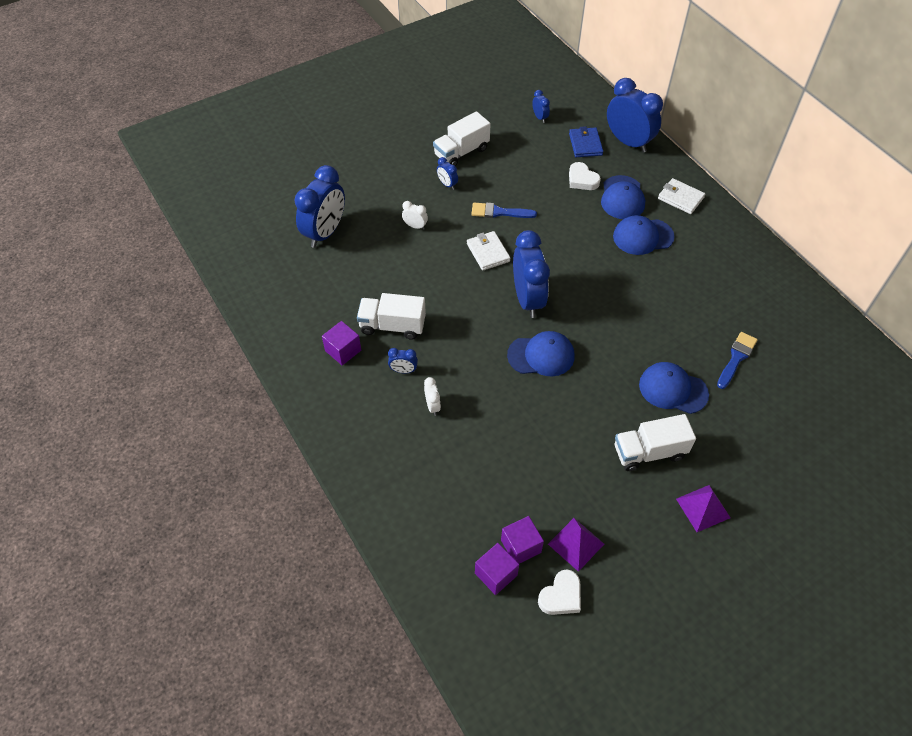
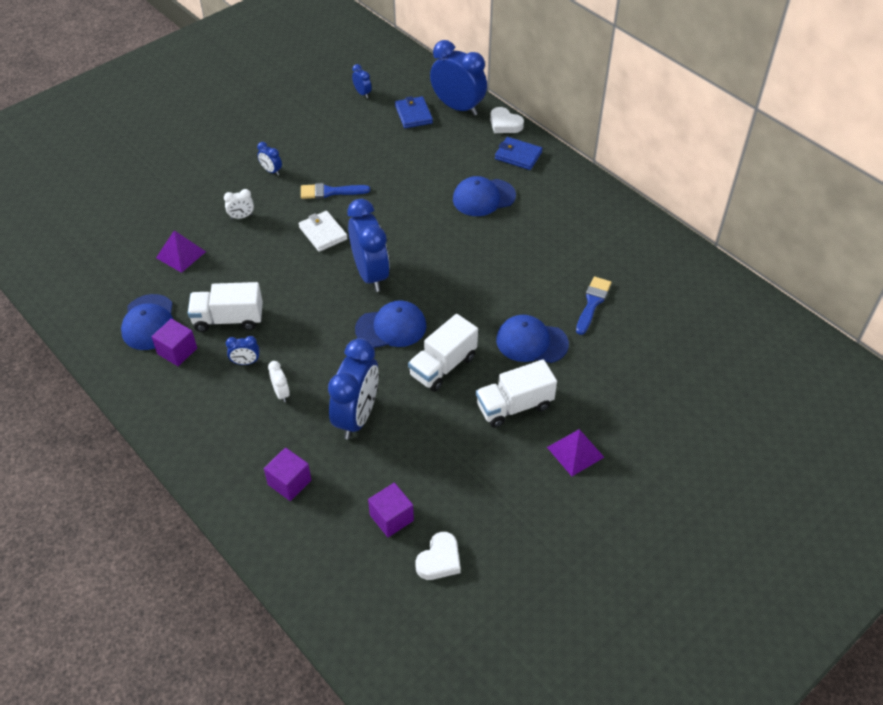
camera: 10 degrees left, 5 degrees down
(325, 233) = (143, 235): blue clock -> blue clock (357, 417)
(415, 226) = (241, 216): white clock -> white clock turned 150 degrees clockwise
(461, 152) = (283, 137): white truck -> white truck (443, 366)
(496, 574) = (368, 549): purple cube -> purple cube (289, 482)
(576, 544) = (449, 506): purple pyramid -> purple pyramid (181, 254)
(582, 180) = (414, 149): white heart -> white heart (505, 124)
(622, 198) = (458, 162): blue cap -> blue cap (149, 322)
(680, 198) = (518, 155): white wallet -> blue wallet

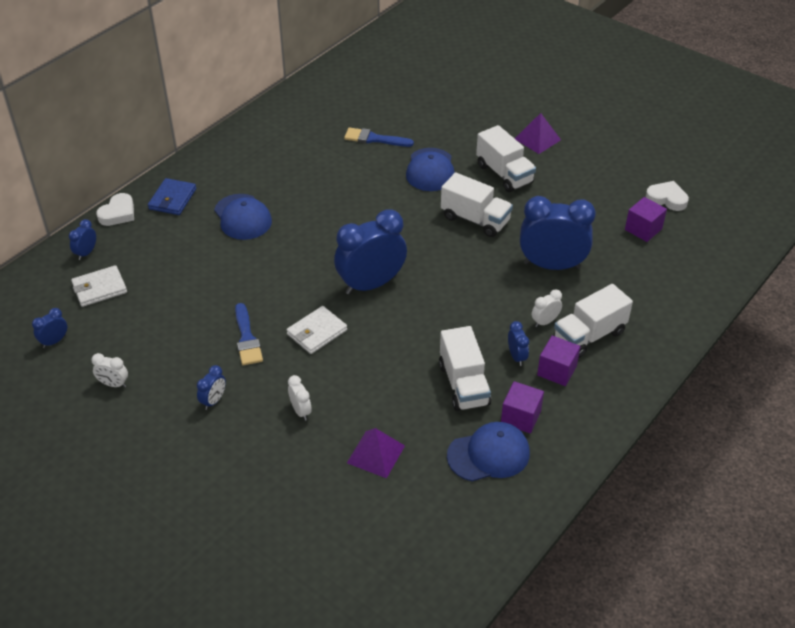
camera: 100 degrees left, 5 degrees down
(251, 424) = (589, 335): none -> white truck
(289, 482) = (638, 296): purple cube -> purple cube (557, 370)
(308, 122) = (113, 384): none -> white clock
(391, 327) = (439, 259): blue cap -> none
(413, 114) = (99, 288): blue wallet -> white wallet
(458, 107) = (86, 253): blue clock -> blue clock, size x0.43

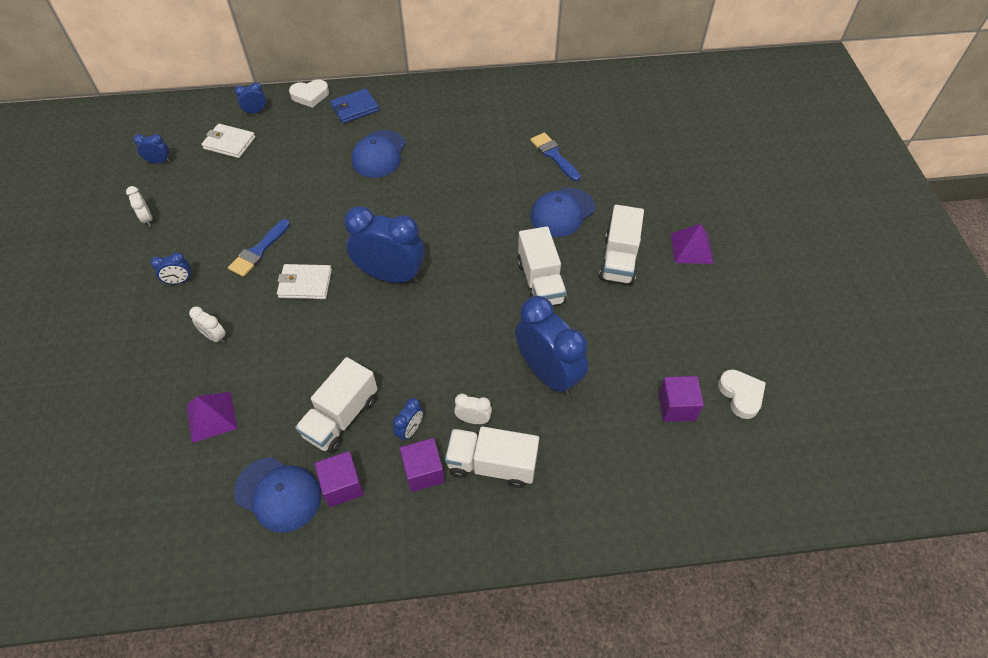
camera: 45 degrees right, 10 degrees up
(301, 411) = (214, 337): white clock -> white clock turned 105 degrees clockwise

